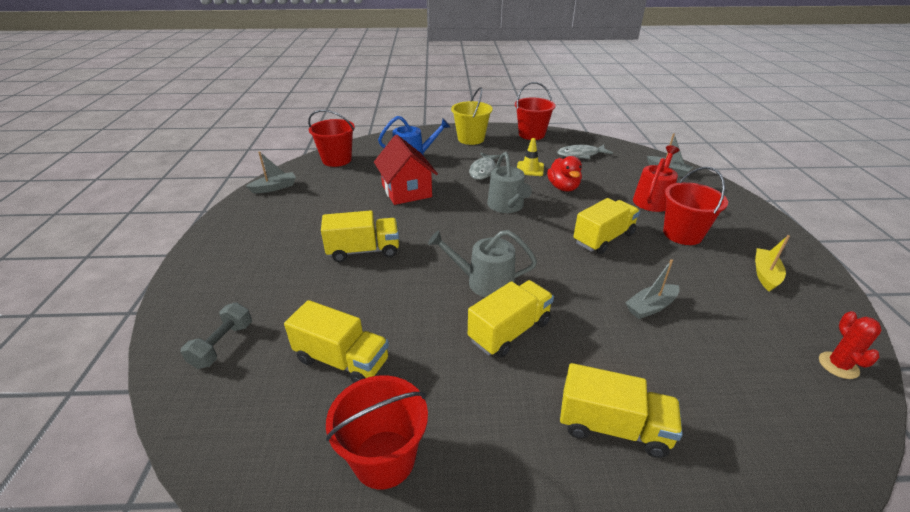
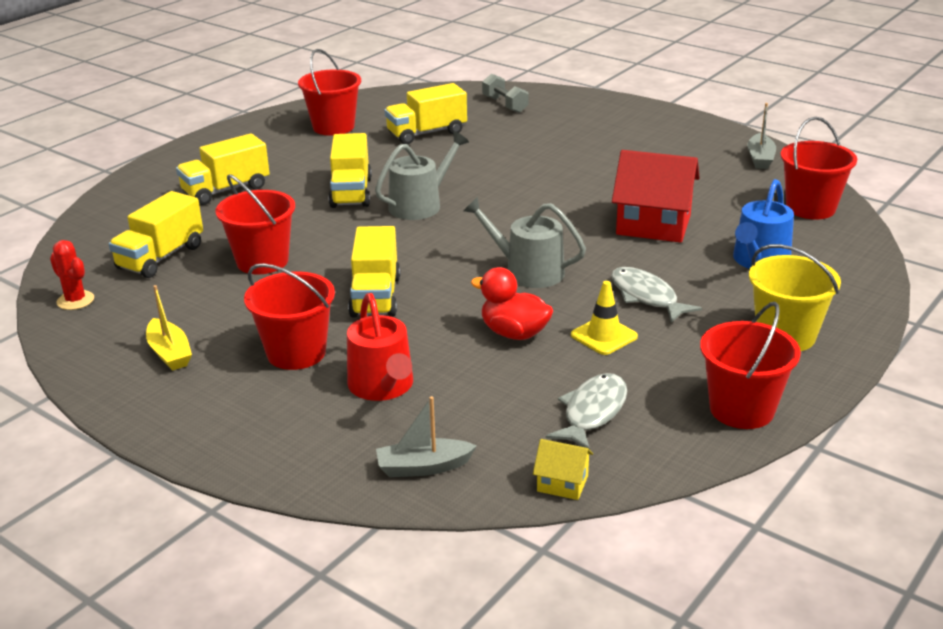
camera: 130 degrees right, 5 degrees down
(363, 251) = (553, 171): yellow truck -> yellow truck (161, 257)
(623, 147) = (562, 483): none -> yellow house
(651, 307) = (262, 261): grey boat -> red bucket

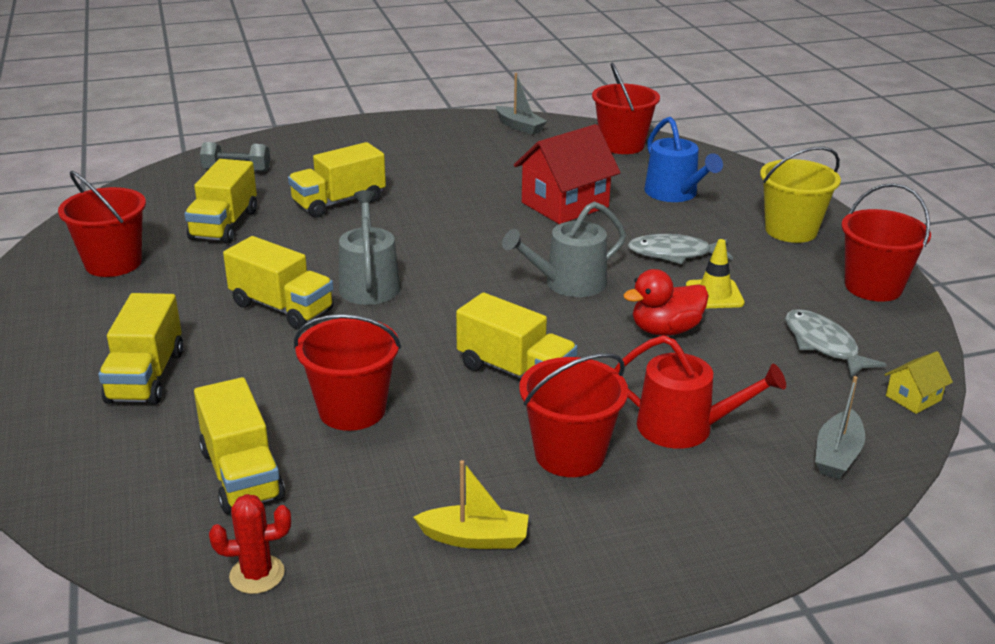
camera: 55 degrees left, 0 degrees up
(516, 151) = (339, 202): none -> yellow truck

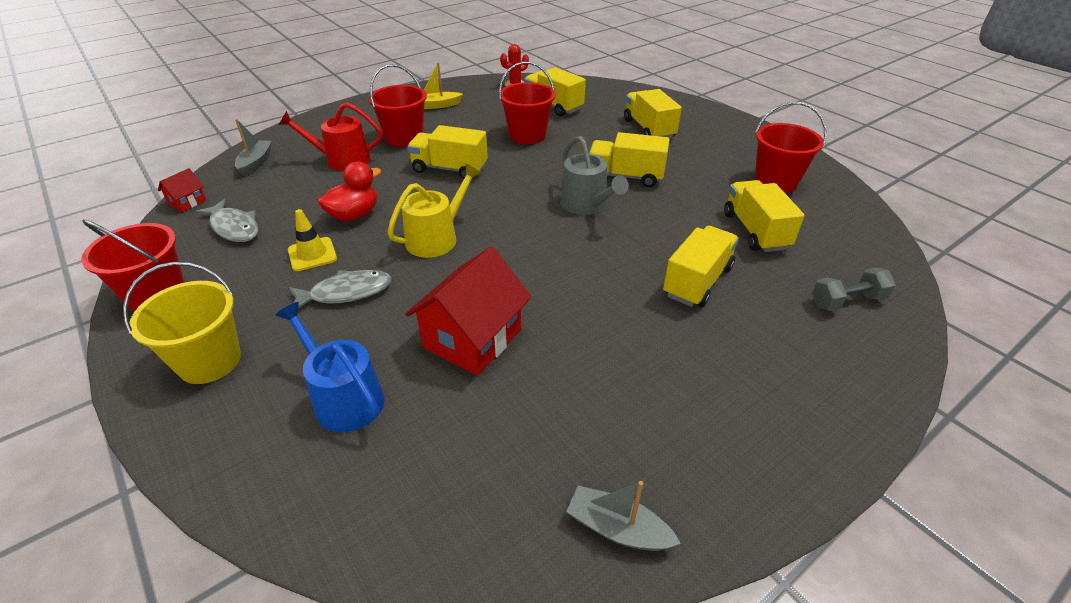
camera: 160 degrees right, 10 degrees up
(568, 283) = (436, 238): grey watering can -> yellow watering can
(622, 145) = (431, 517): red bucket -> none
(913, 398) = (187, 202): yellow house -> red house

